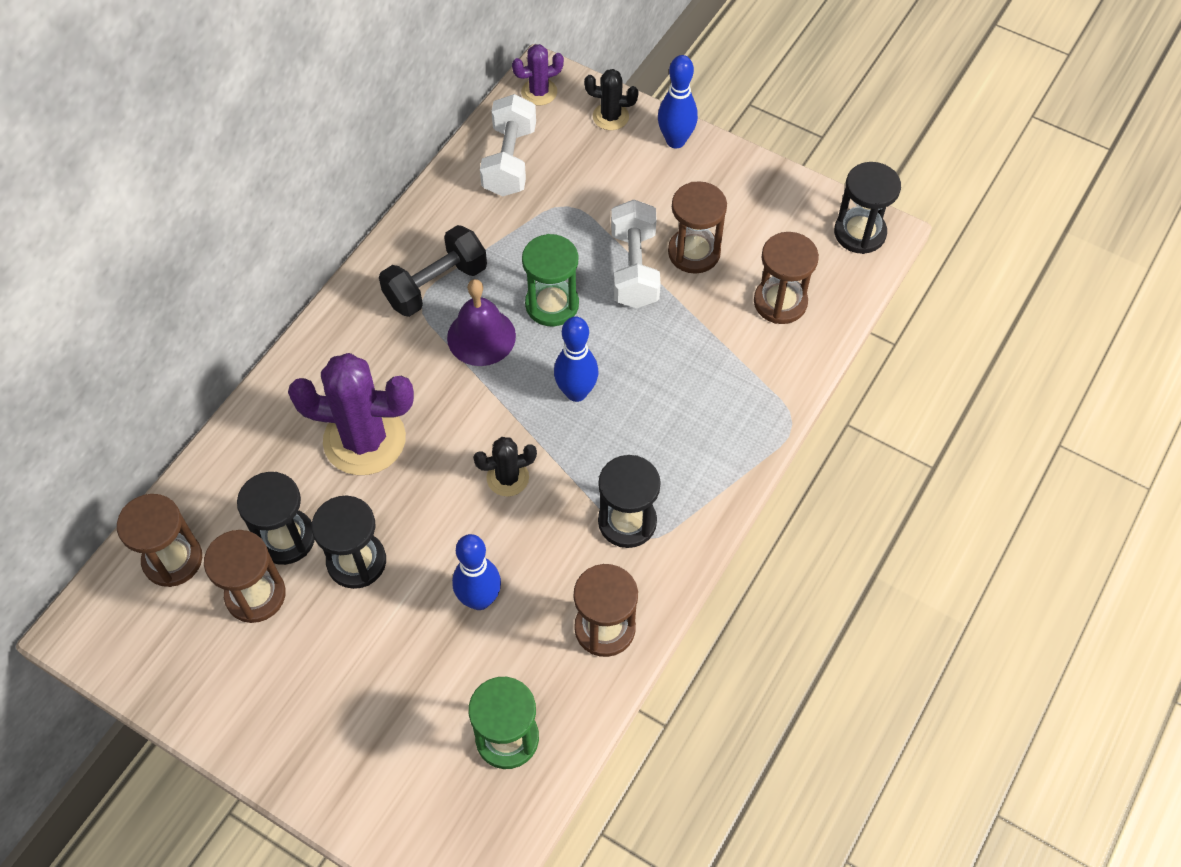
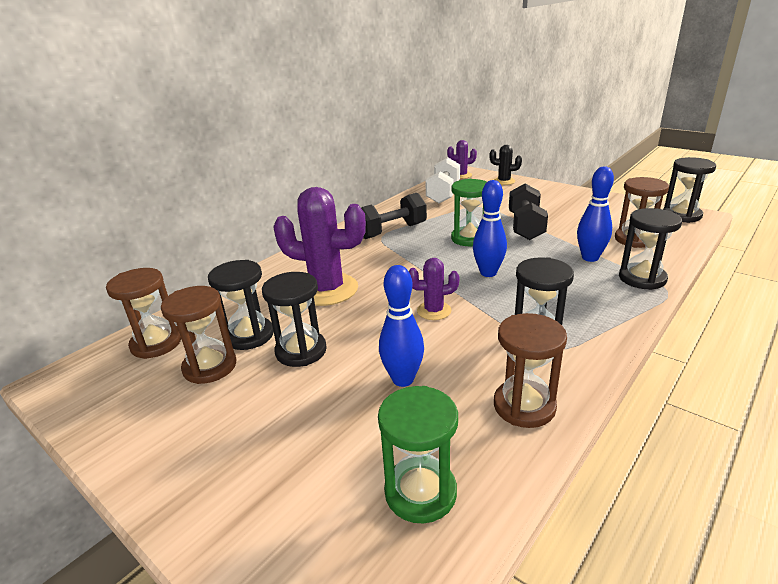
camera: 10 degrees right, 30 degrees down
(481, 336) = (419, 249): purple bell -> none
(507, 478) = (434, 311): black cactus -> purple cactus
(634, 268) = (525, 226): white dumbbell -> black dumbbell
(675, 141) = (545, 188): blue bowling pin -> blue bowling pin (590, 258)
(694, 252) = (566, 221): brown hourglass -> none
(768, 398) = (642, 278): none -> black hourglass

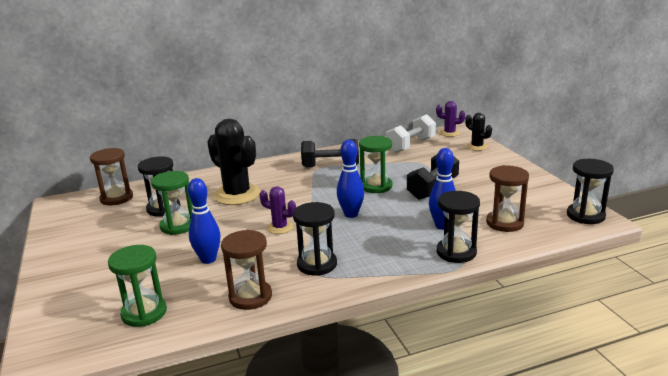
camera: 30 degrees right, 5 degrees down
(210, 367) = (126, 219): brown hourglass -> none
(301, 351) = (178, 226): black hourglass -> green hourglass
(327, 290) = (237, 195): purple cactus -> black cactus

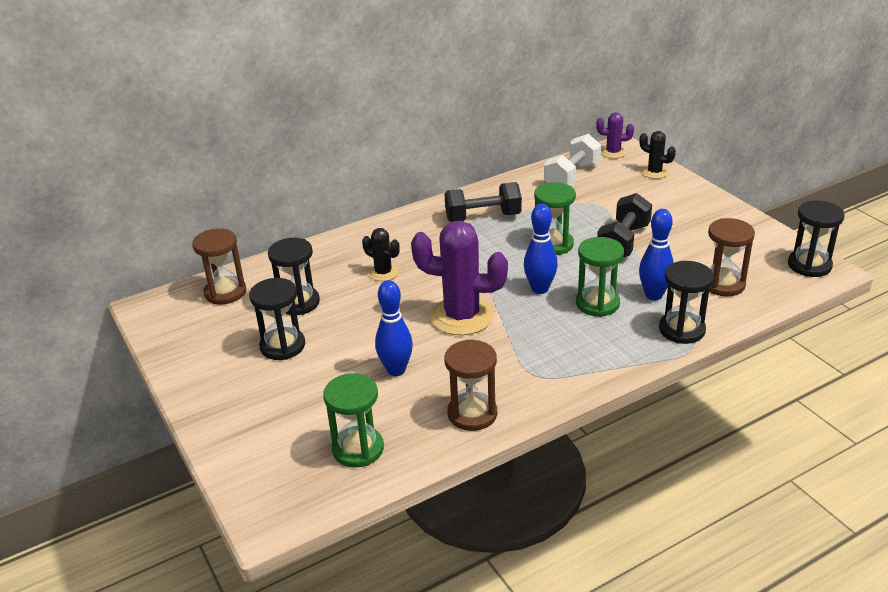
camera: 10 degrees left, 10 degrees up
(178, 226) = (332, 326): green hourglass -> green hourglass (597, 304)
(237, 195) = (383, 273): black cactus -> black cactus, size x0.51
(280, 227) = (461, 316): purple cactus -> purple cactus, size x1.97
(317, 264) = (529, 363): black hourglass -> black hourglass (282, 346)

